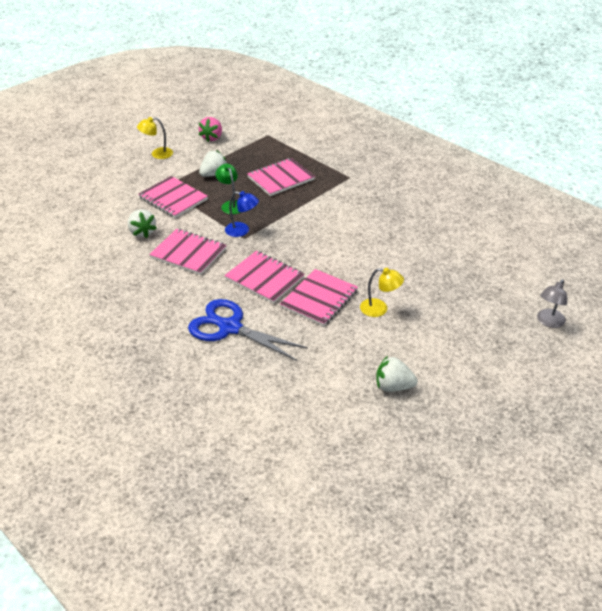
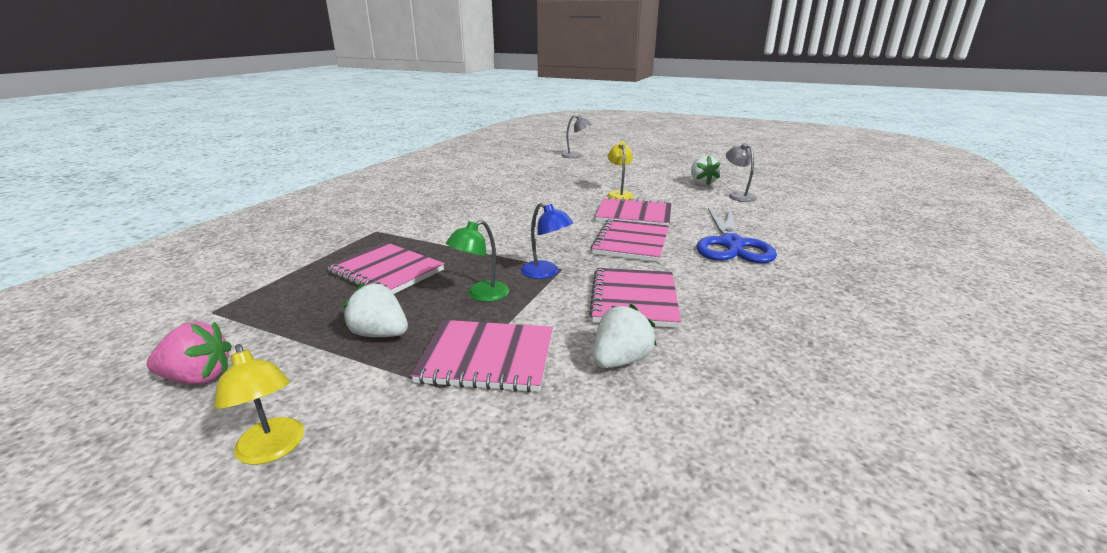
camera: 110 degrees left, 15 degrees down
(173, 199) = (487, 358): pink notebook -> pink notebook turned 75 degrees clockwise
(242, 230) = (546, 273): blue lamp -> blue lamp turned 135 degrees clockwise
(338, 394) = (738, 195): none -> grey lamp

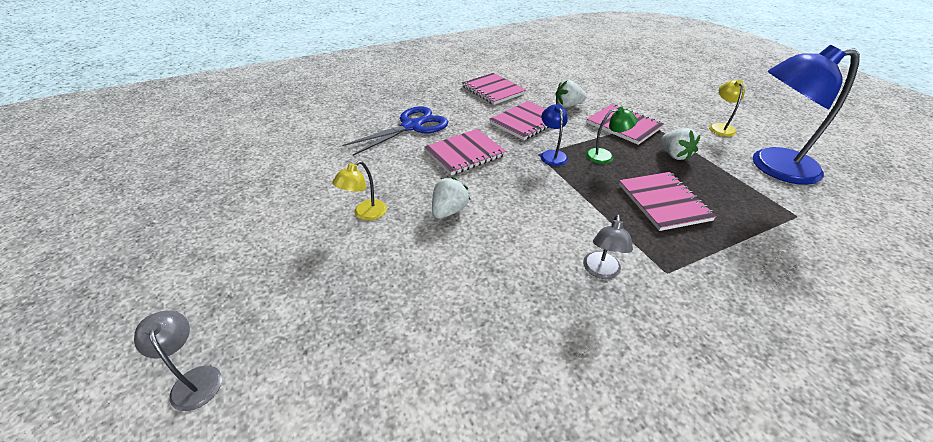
camera: 140 degrees left, 15 degrees up
(198, 378) = (772, 167): pink strawberry -> blue lamp
(634, 215) = (412, 178): pink notebook -> pink notebook (493, 90)
(702, 183) = (262, 191): white strawberry -> white strawberry (449, 211)
(738, 195) = (289, 160): grey lamp -> grey lamp (601, 271)

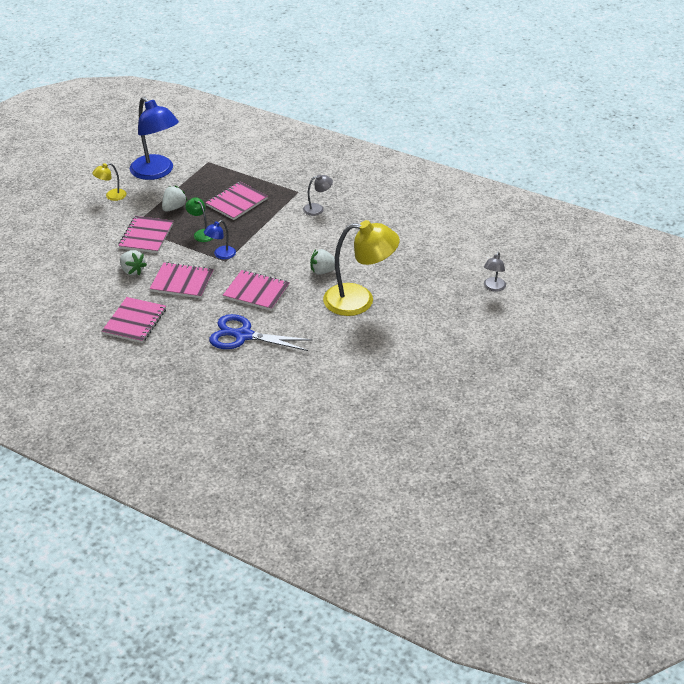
camera: 125 degrees left, 0 degrees up
(365, 214) = (359, 300): yellow lamp -> yellow lamp, size x2.20

